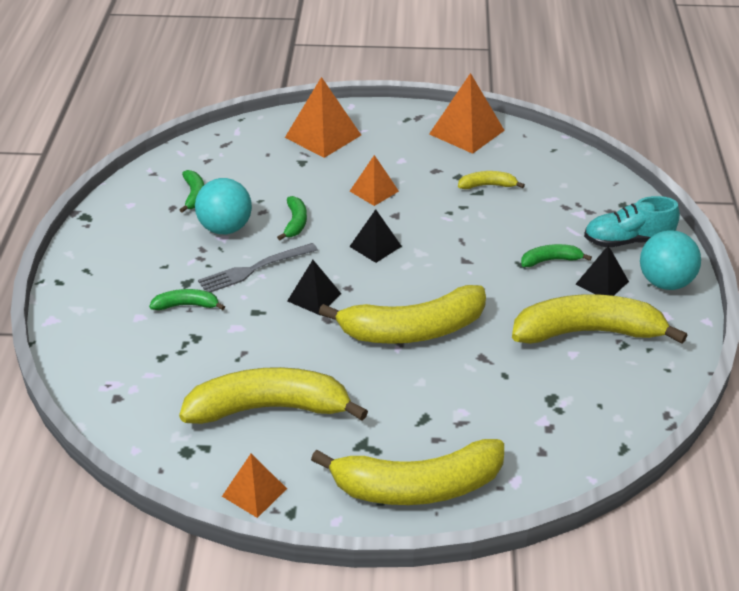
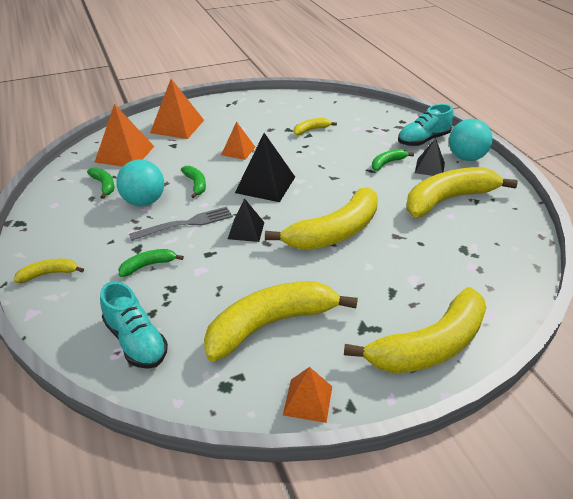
camera: 25 degrees left, 0 degrees up
(87, 284) = (49, 274): none -> yellow banana
(130, 380) = (136, 341): none -> turquoise shoe
(254, 269) = (186, 224): grey fork -> grey fork turned 150 degrees counterclockwise
(375, 246) = (265, 184): black pyramid -> black pyramid, size x1.65
(466, 132) = (273, 103): orange pyramid -> orange pyramid (124, 154)

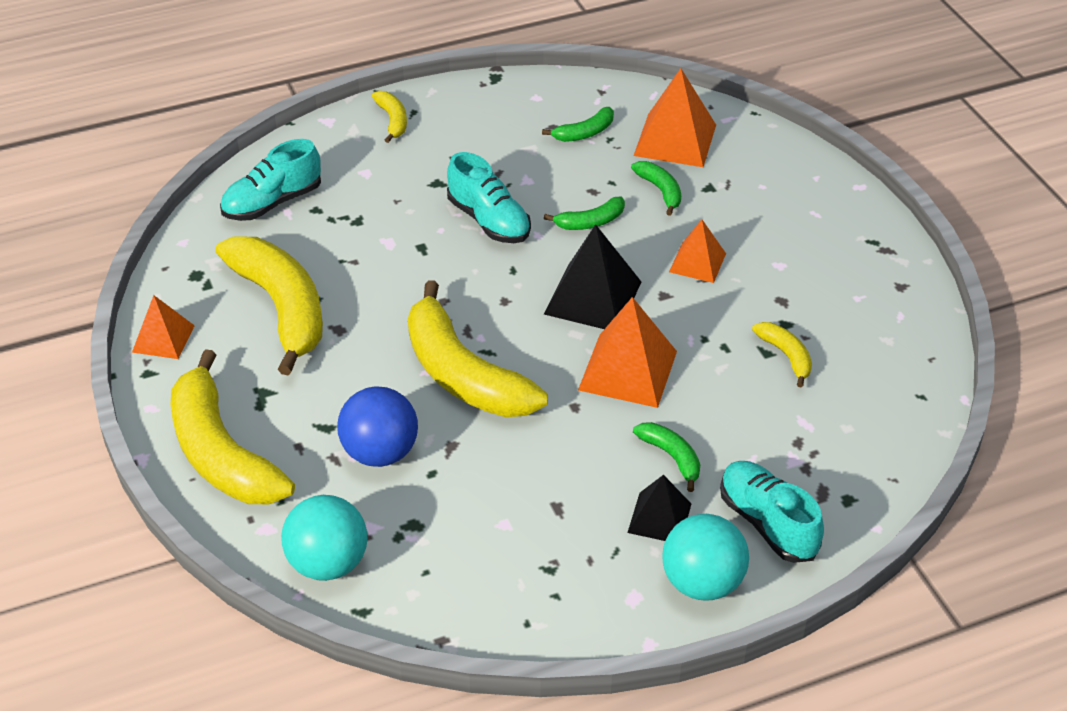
camera: 90 degrees right, 5 degrees up
(144, 201) = (543, 175): turquoise ball -> turquoise ball (328, 563)
(148, 265) = (401, 196): green banana -> green banana (660, 191)
(177, 126) = (775, 185): orange pyramid -> orange pyramid (628, 370)
(186, 224) = (489, 221): grey fork -> turquoise shoe
(246, 230) = (472, 280): black pyramid -> none
(409, 265) = (380, 452): none -> blue ball
(448, 199) = (552, 528): yellow banana -> none

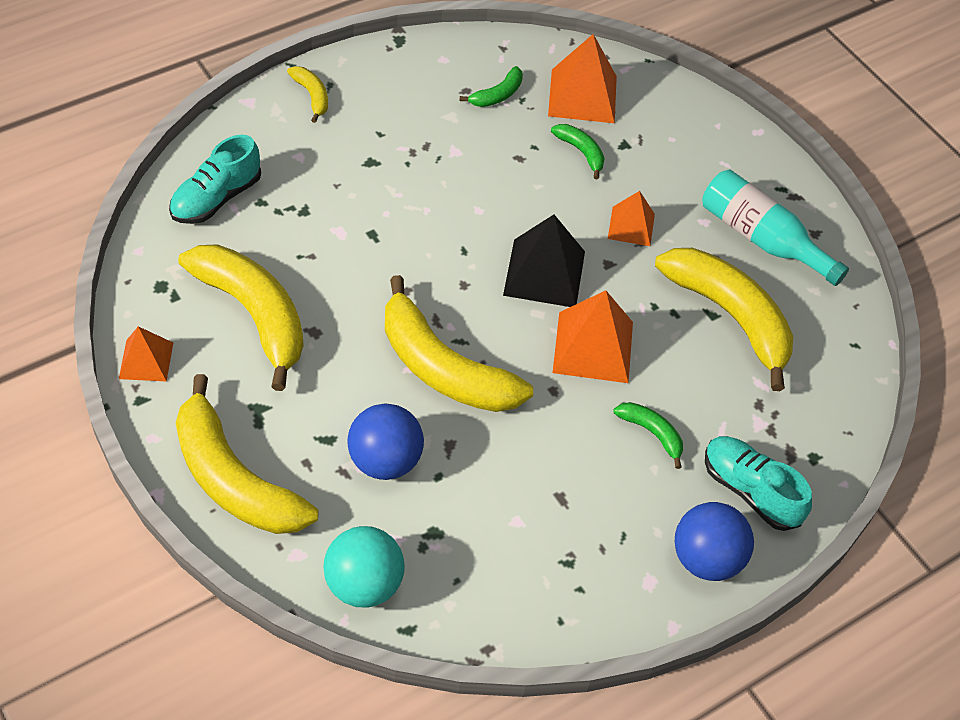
camera: 15 degrees left, 10 degrees up
(489, 221) = (429, 199): turquoise shoe -> none
(590, 222) = (524, 192): green banana -> none
(659, 518) = (655, 497): black pyramid -> none
(702, 582) = (706, 558): turquoise ball -> blue ball
(786, 356) = (730, 316): yellow banana -> yellow banana, size x2.23
(839, 286) = (762, 239): none -> turquoise bottle

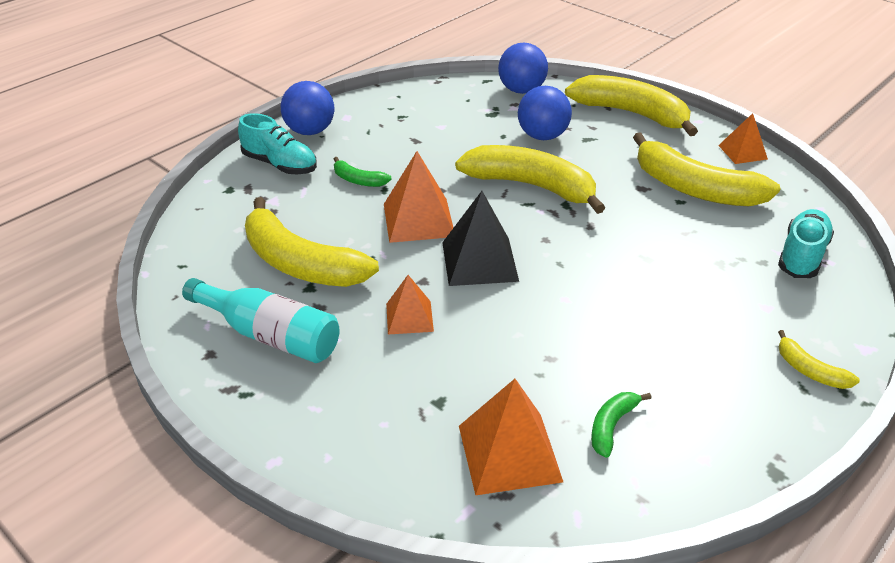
camera: 170 degrees right, 15 degrees down
(364, 584) = (521, 90): turquoise ball -> blue ball
(581, 152) = (485, 380): green banana -> none

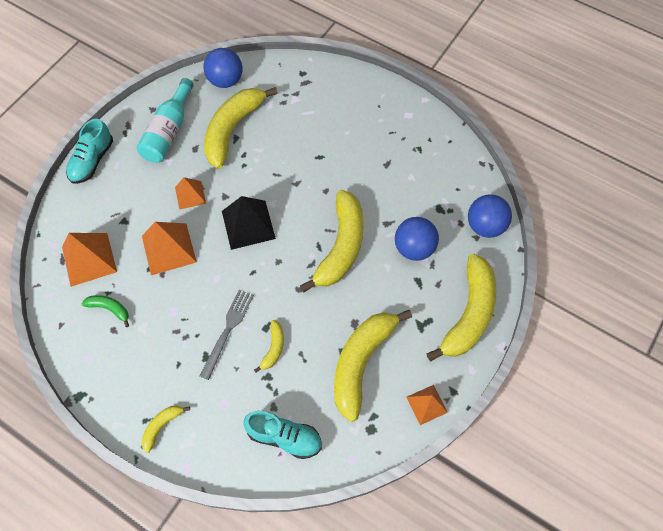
camera: 80 degrees right, 25 degrees up
(280, 165) = (336, 92): turquoise shoe -> turquoise shoe (92, 161)
(310, 131) = (383, 97): blue ball -> blue ball (225, 80)
(358, 180) = (327, 139): green banana -> none
(418, 220) = (287, 183): orange pyramid -> orange pyramid (168, 249)
(651, 293) = (228, 330): none -> grey fork
(678, 254) = (273, 348): none -> yellow banana

